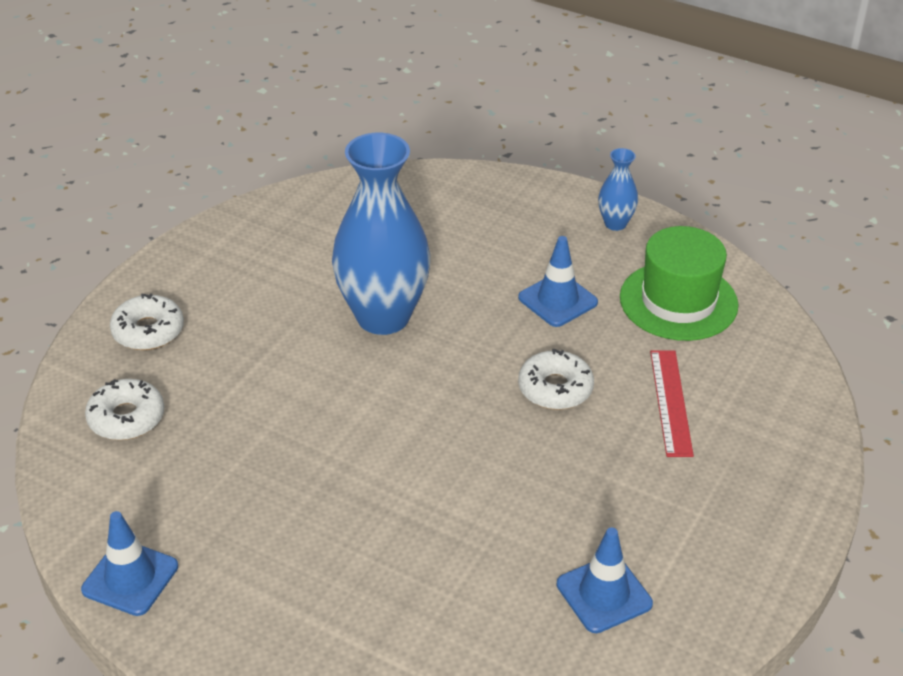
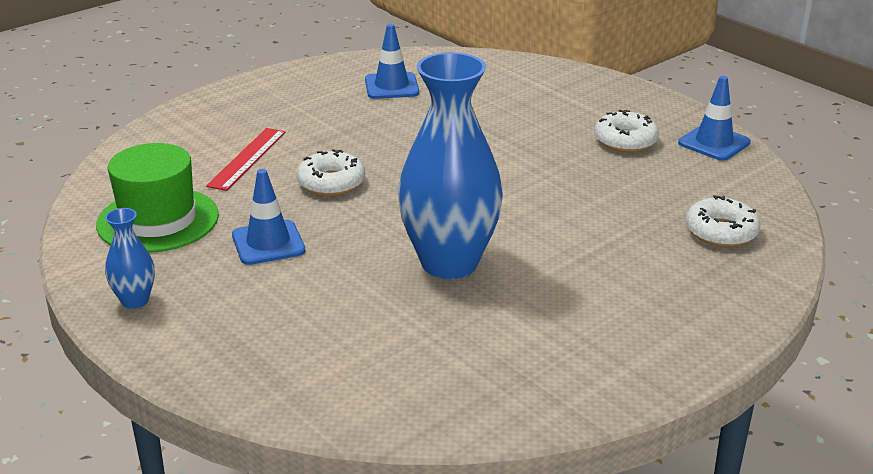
camera: 160 degrees left, 10 degrees down
(148, 331) = (700, 298): white donut -> white donut (625, 141)

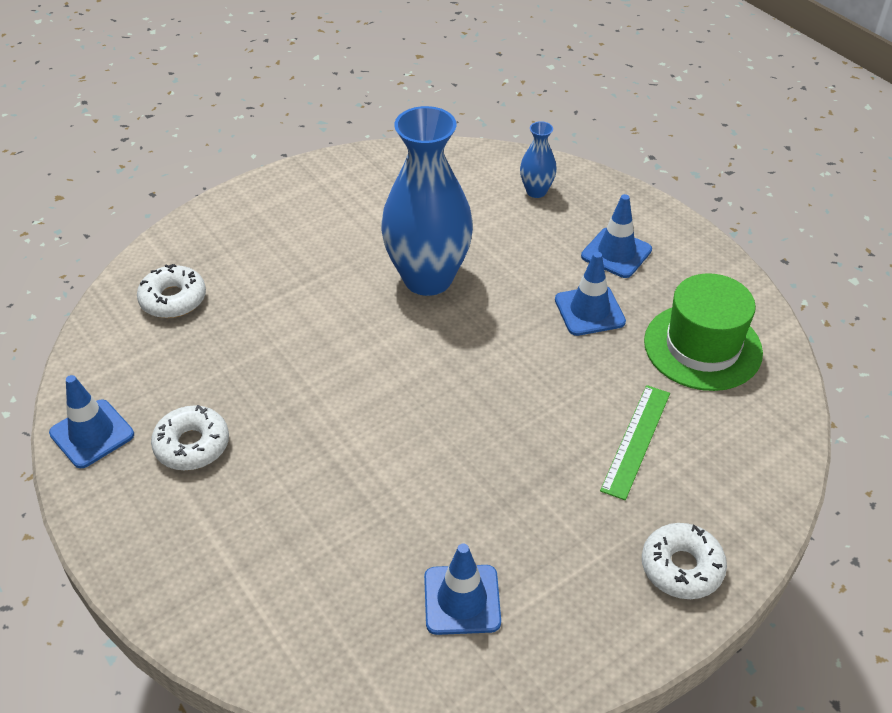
camera: 175 degrees left, 15 degrees up
(135, 301) = (687, 256): blue vase -> blue vase (536, 191)
(222, 299) = (616, 253): none -> blue traffic cone
(247, 158) = (636, 440): red ruler -> green ruler
(331, 183) = (537, 391): white donut -> white donut (681, 567)

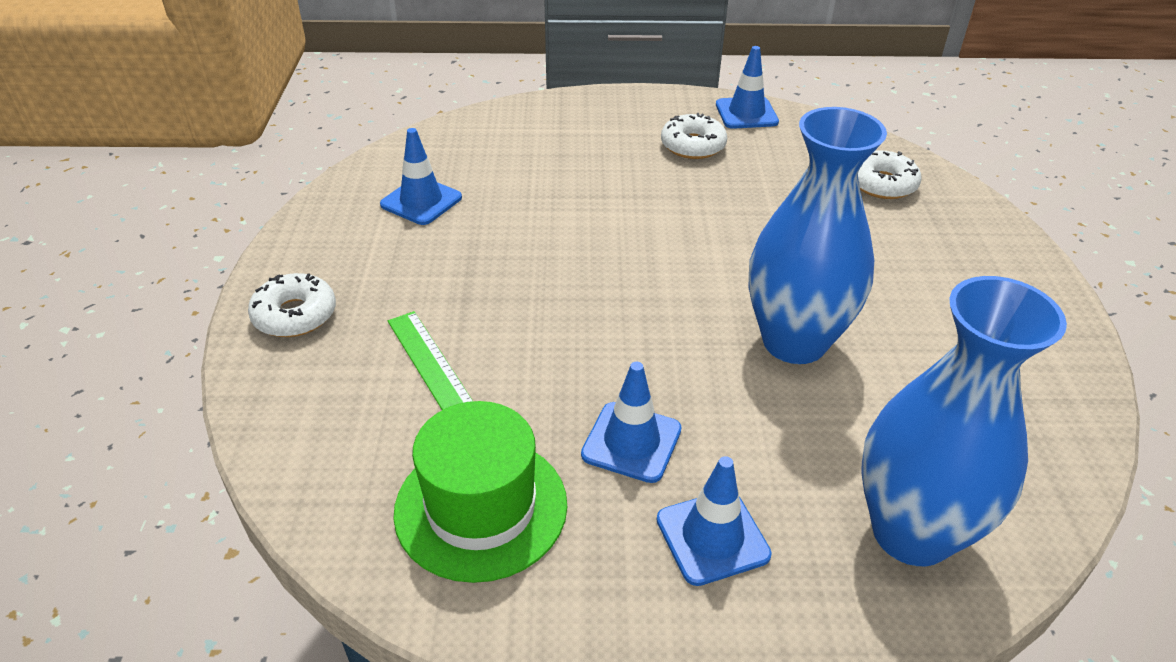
camera: 125 degrees right, 5 degrees down
(536, 191) = (911, 533): blue vase -> blue vase, size x2.24

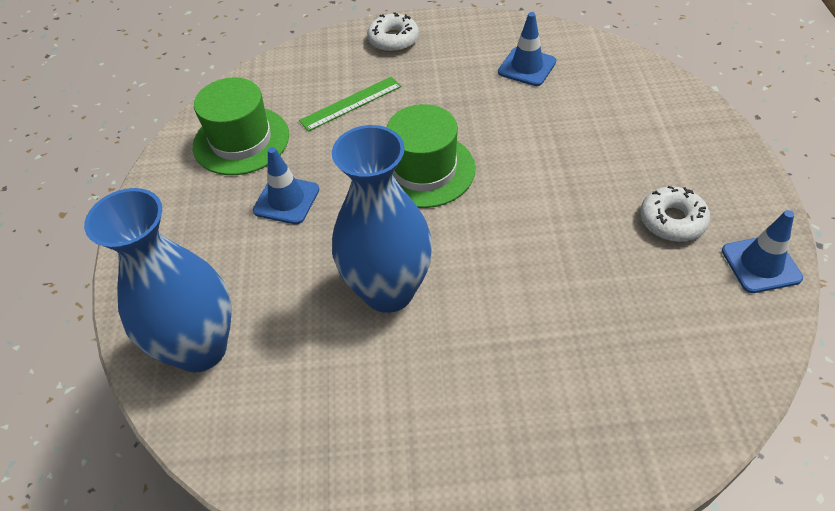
camera: 90 degrees right, 10 degrees up
(593, 301) = (424, 170): none -> green hat
(712, 537) = (209, 242): blue traffic cone -> none
(882, 184) = (654, 384): white donut -> none

